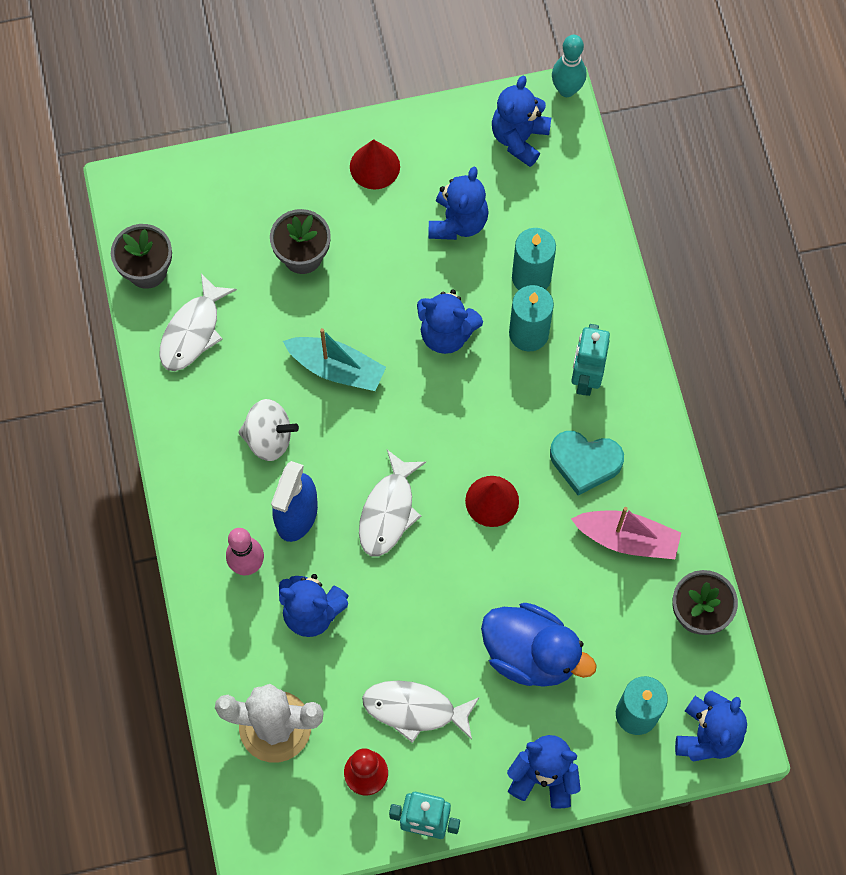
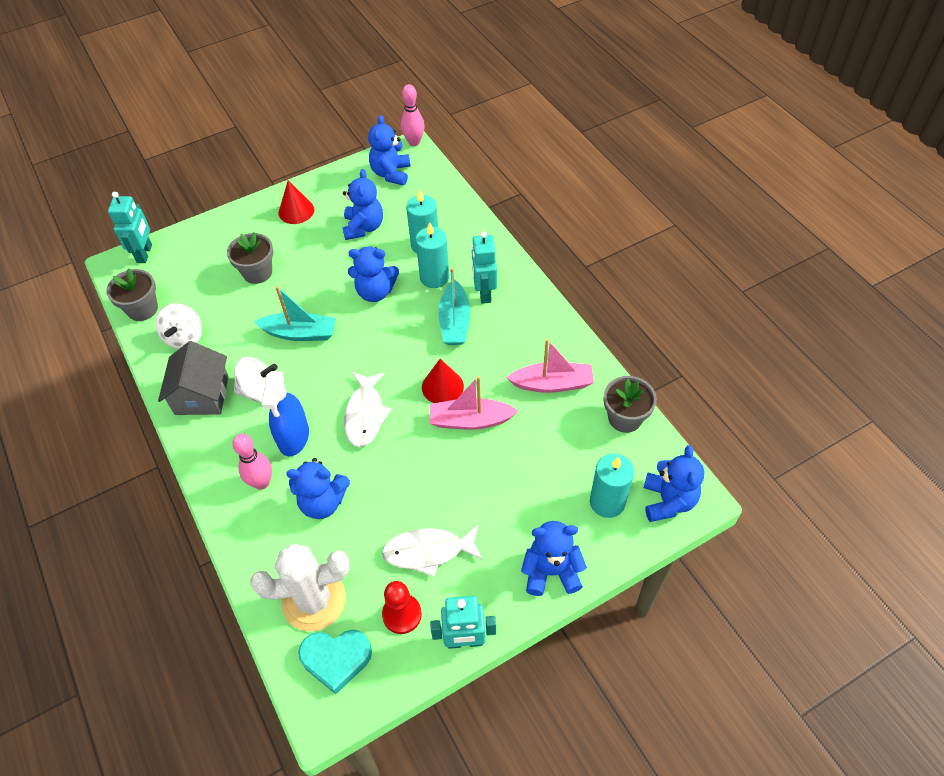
camera: 15 degrees left, 15 degrees down
(163, 180) = (145, 253): none -> turquoise robot
(193, 331) = (185, 338): white fish -> white spinning top
(199, 423) = (202, 395): none -> grey house
(511, 558) = (470, 420): none -> pink boat
(531, 654) = (508, 483): blue duck -> none
(534, 411) = (455, 322): none -> turquoise boat
(566, 90) = (414, 142): turquoise bowling pin -> pink bowling pin
(585, 462) = (503, 344): turquoise heart -> turquoise heart (336, 659)

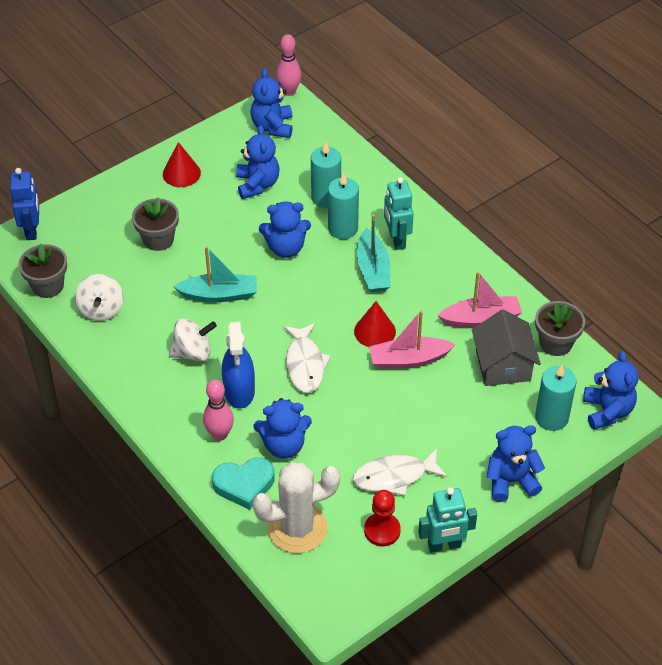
camera: 10 degrees left, 5 degrees down
(145, 253) = (32, 230): turquoise robot -> blue robot
(202, 395) = (136, 362): grey house -> grey house (503, 365)
(336, 659) = (331, 573): turquoise heart -> turquoise heart (244, 485)

